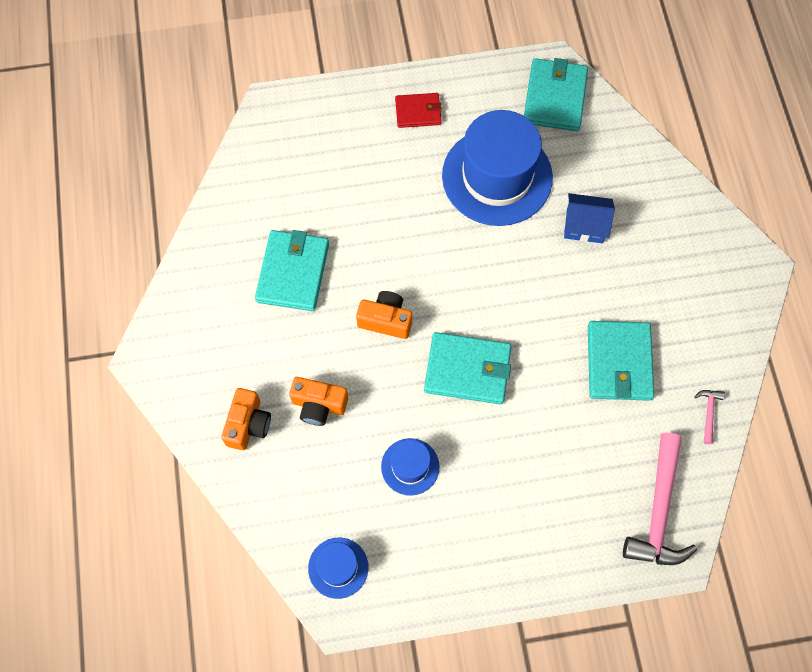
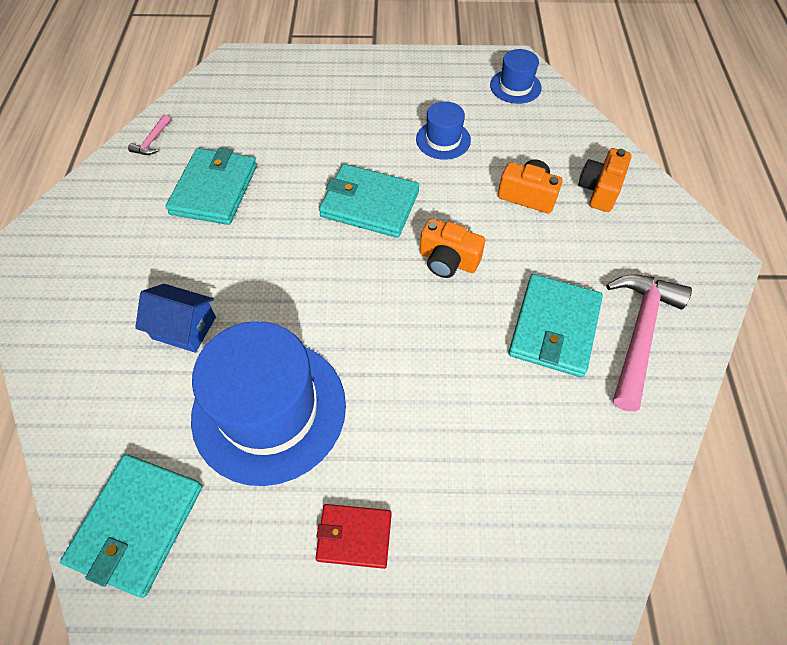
camera: 170 degrees left, 10 degrees down
(659, 511) = (235, 86): pink hammer -> pink hammer (639, 333)

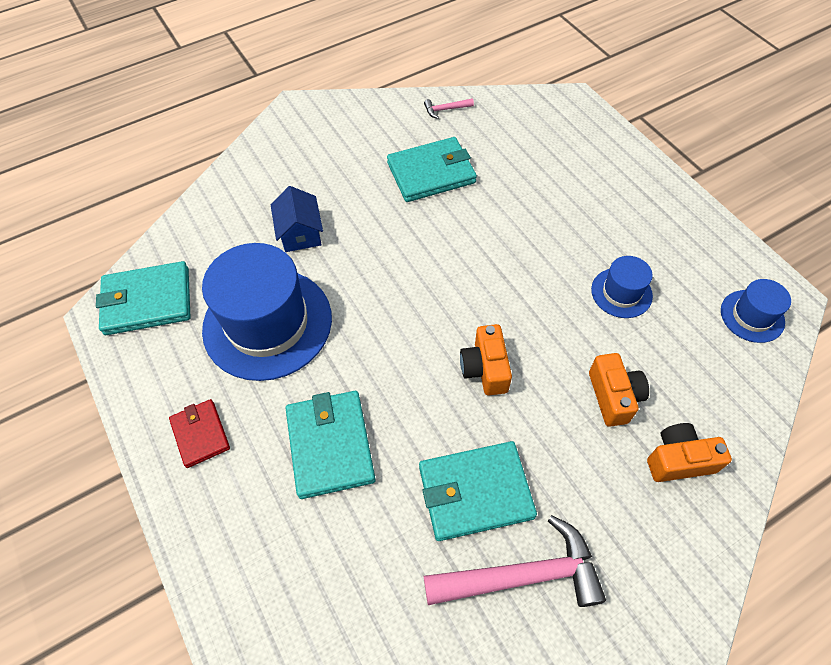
camera: 60 degrees right, 0 degrees up
(369, 204) = (500, 279): turquoise wallet -> turquoise wallet (330, 445)

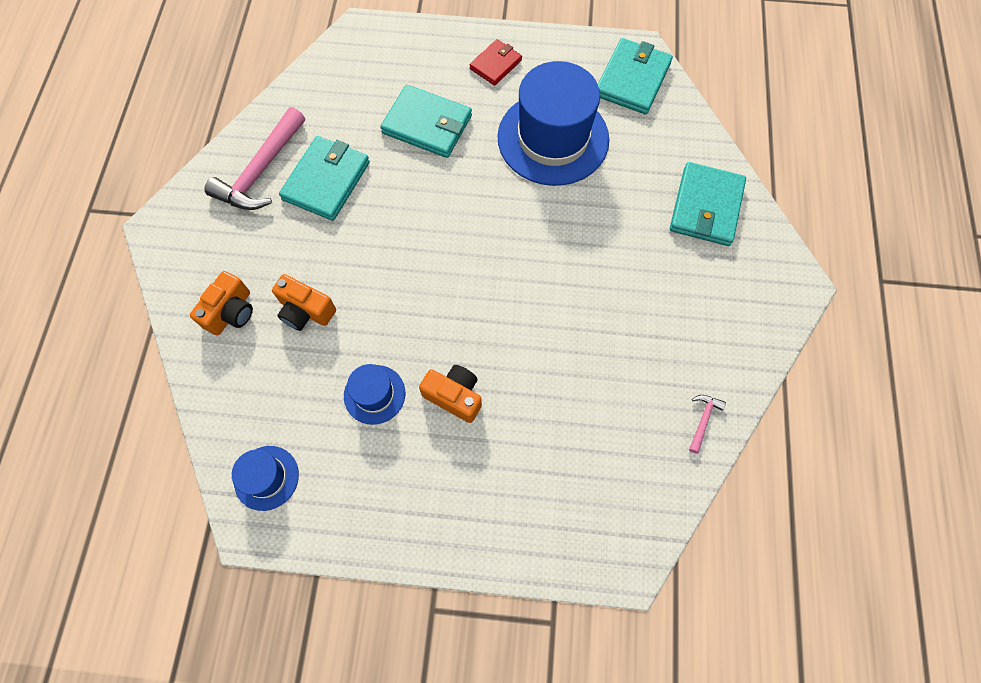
camera: 125 degrees right, 10 degrees up
(200, 434) = (496, 64): red wallet -> red wallet turned 60 degrees counterclockwise
(300, 233) = (626, 203): blue house -> none
(431, 173) = (622, 344): turquoise wallet -> turquoise wallet (705, 207)
(485, 369) = (399, 246): orange camera -> orange camera (454, 396)

